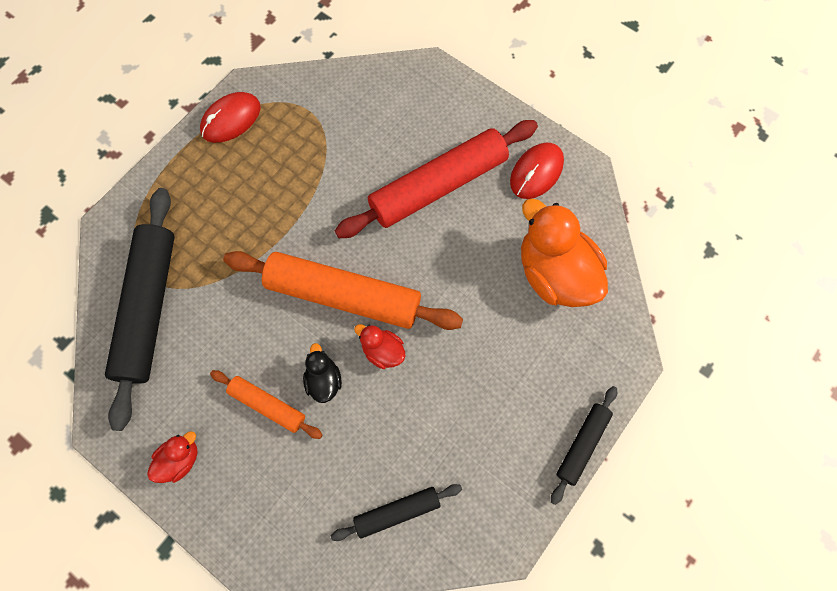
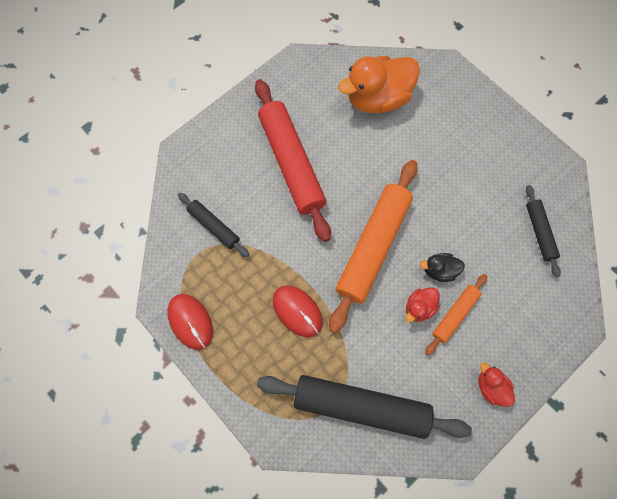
camera: 80 degrees left, 0 degrees up
(382, 351) = (421, 225): red duck -> red duck (419, 308)
(536, 172) = (294, 93): red mouse -> red mouse (297, 311)
(582, 444) = (502, 108): black rolling pin -> black rolling pin (214, 226)

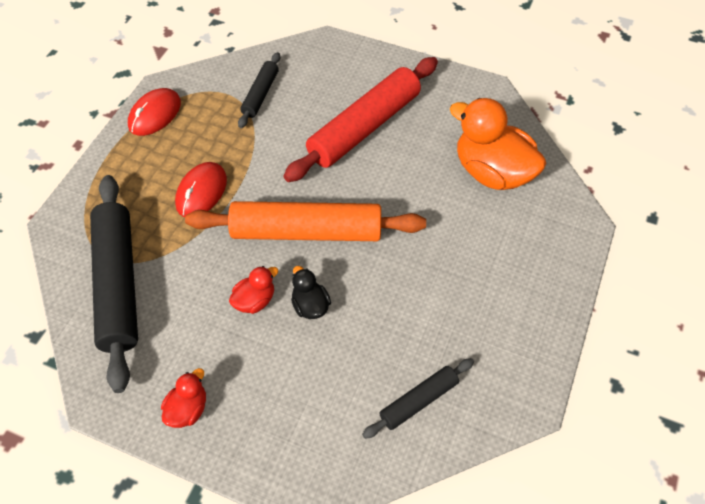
camera: 65 degrees right, 15 degrees down
(419, 308) = (255, 300): red duck -> red duck turned 120 degrees clockwise
(454, 315) = (262, 340): orange rolling pin -> none

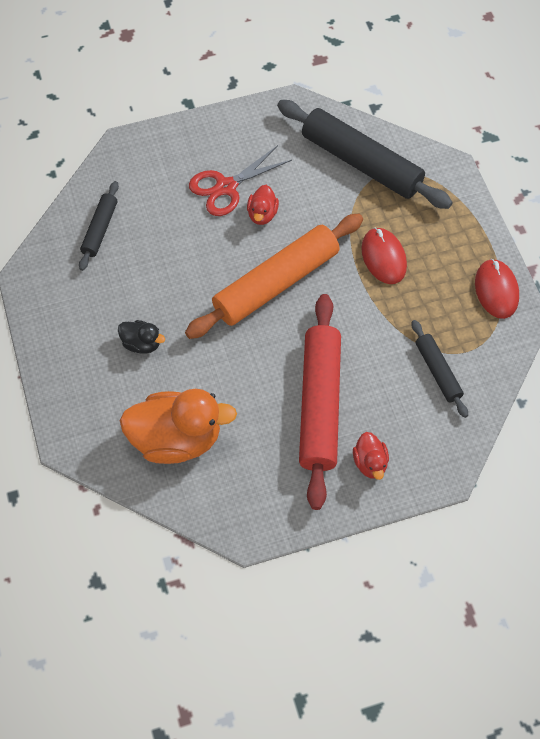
camera: 140 degrees right, 5 degrees up
(188, 409) = (236, 133): red duck -> red duck (370, 463)
(258, 353) = (226, 187): none -> red scissors
(310, 305) = (222, 237): black duck -> black duck (142, 344)

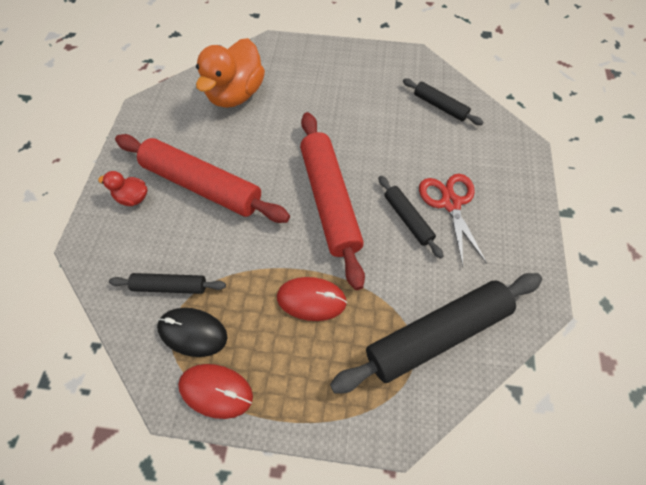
camera: 115 degrees right, 0 degrees up
(142, 344) = (323, 99): black duck -> none
(262, 214) = (407, 219): red duck -> black rolling pin
(276, 283) = (329, 201): orange rolling pin -> red rolling pin
(464, 331) = (192, 332): none -> black mouse

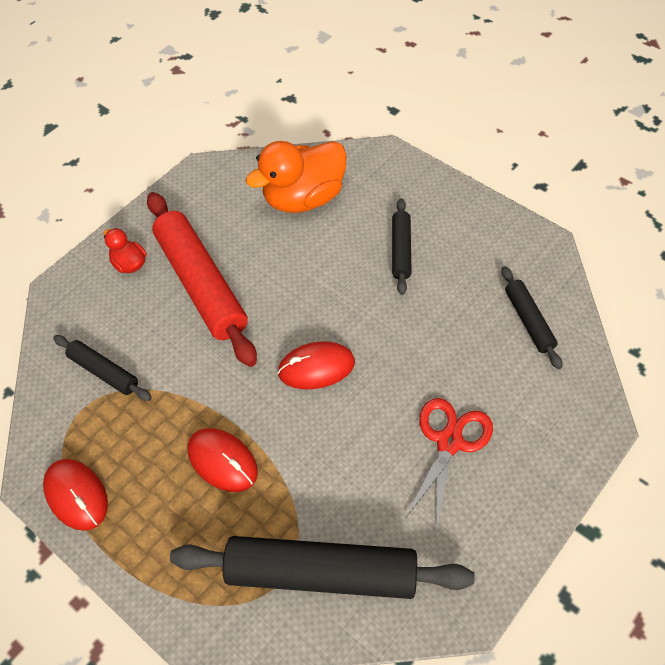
camera: 35 degrees right, 5 degrees down
(192, 332) = (93, 428): black mouse -> none
(329, 201) = (316, 367): red rolling pin -> red mouse
(407, 219) = (386, 433): black rolling pin -> black rolling pin (401, 250)

